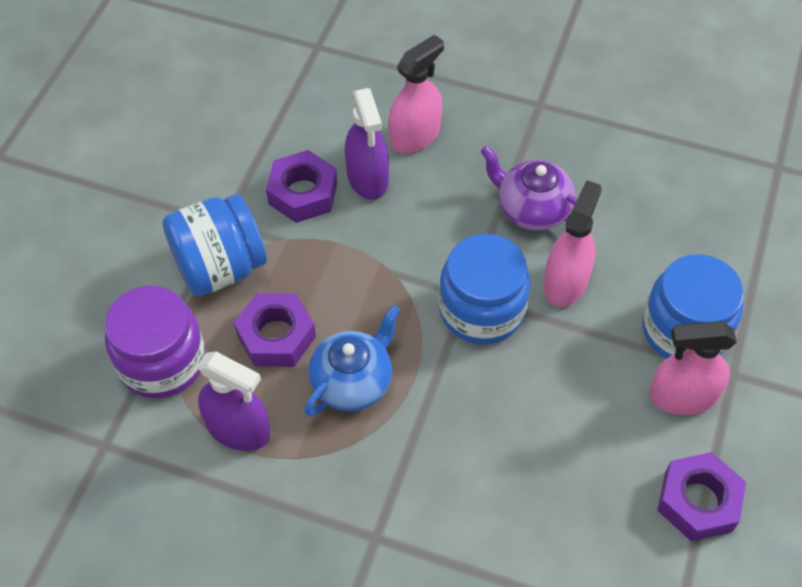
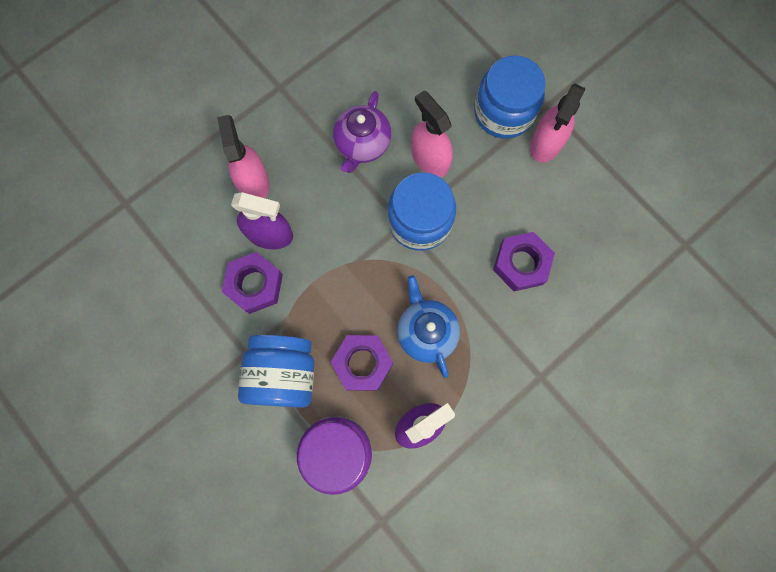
camera: 60 degrees left, 20 degrees up
(532, 209) = (362, 144): purple teapot -> purple teapot turned 45 degrees counterclockwise
(698, 501) = (615, 178): purple nut -> purple nut (521, 264)

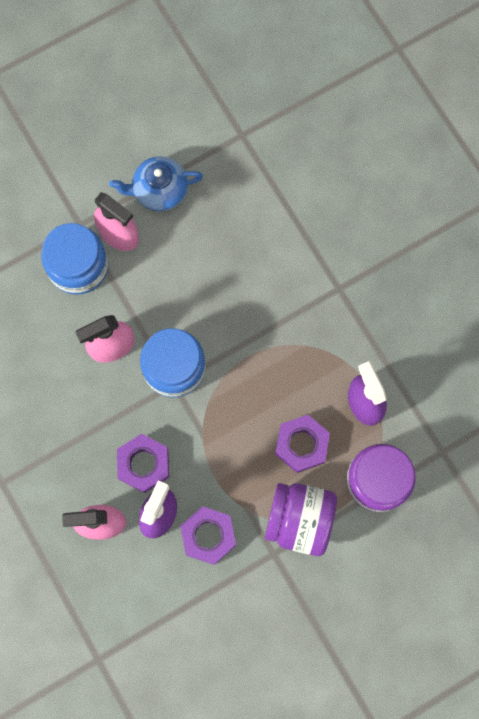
camera: 80 degrees left, 0 degrees up
(283, 374) = (299, 520): blue jar -> purple jar
(362, 144) = (83, 409): purple teapot -> none
(426, 332) = (282, 381): blue teapot -> blue teapot (159, 191)
(521, 264) = (233, 283): purple nut -> purple nut (144, 464)

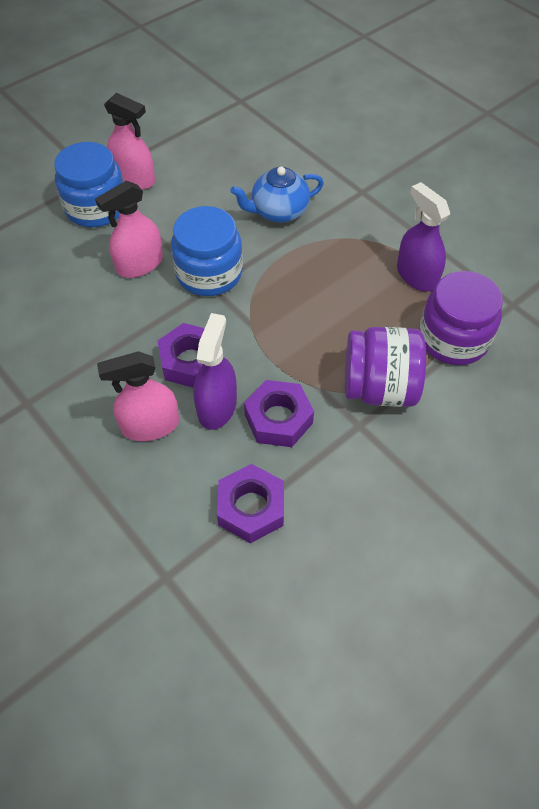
camera: 10 degrees left, 20 degrees down
(159, 191) = (169, 145): blue teapot -> blue teapot (278, 211)
(301, 445) = (361, 319): purple nut -> purple nut (251, 508)

